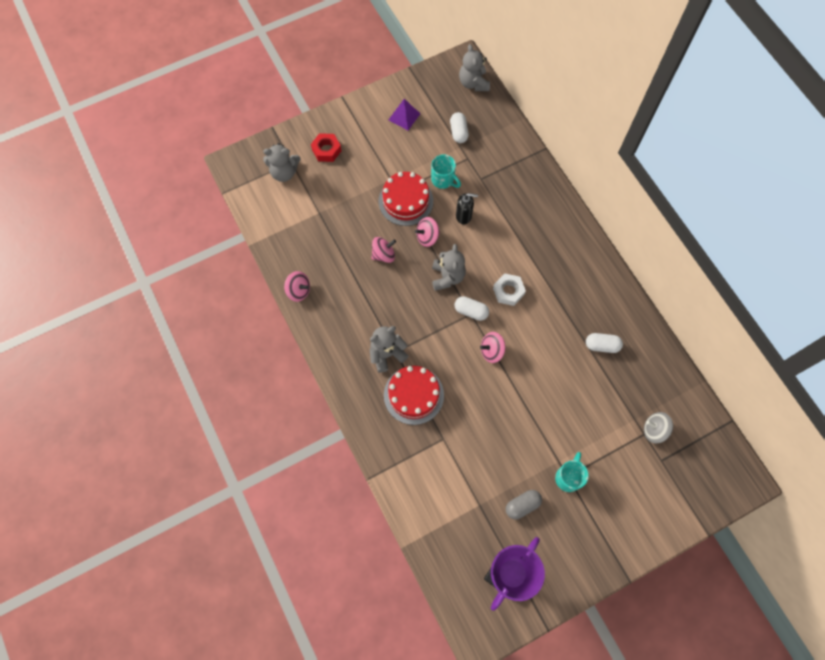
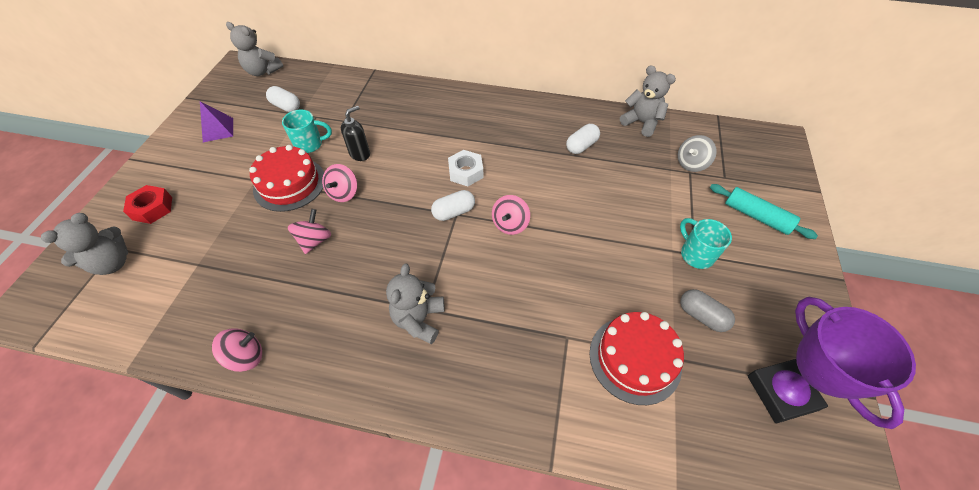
camera: 50 degrees left, 15 degrees down
(413, 395) = (490, 328): red cake -> red cake (635, 359)
(447, 277) = (400, 206): grey teddy bear -> grey teddy bear (641, 122)
(522, 505) = (701, 316): grey capsule -> grey capsule turned 60 degrees counterclockwise
(640, 500) = (756, 216): none -> turquoise rolling pin

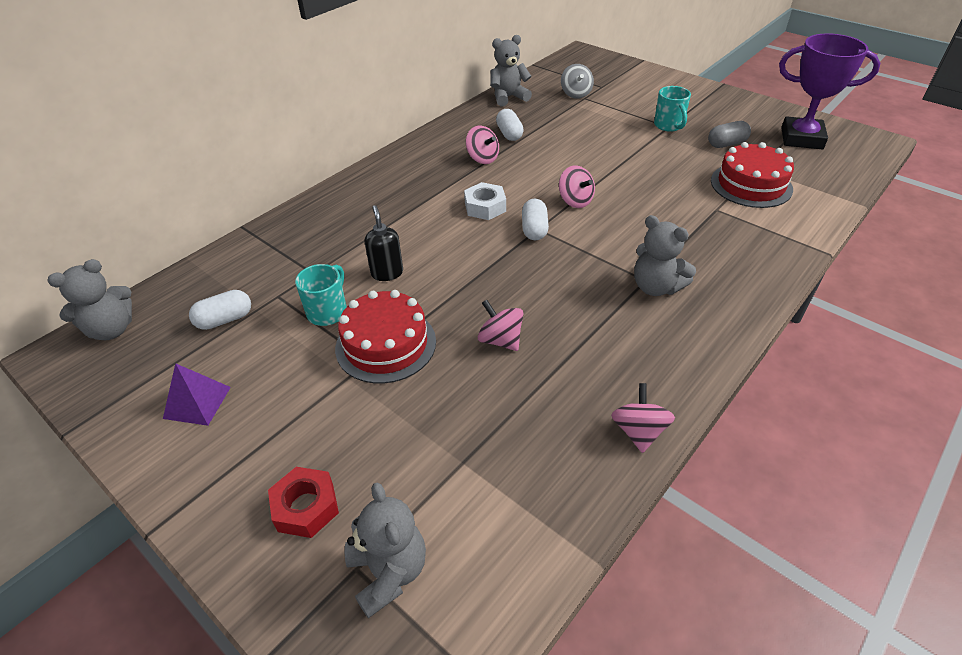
camera: 60 degrees left, 10 degrees down
(343, 193) = (442, 300): pink spinning top -> pink spinning top (482, 158)
(695, 254) = (669, 126): turquoise mug -> turquoise mug turned 105 degrees counterclockwise
(756, 216) = (649, 90): turquoise rolling pin -> none

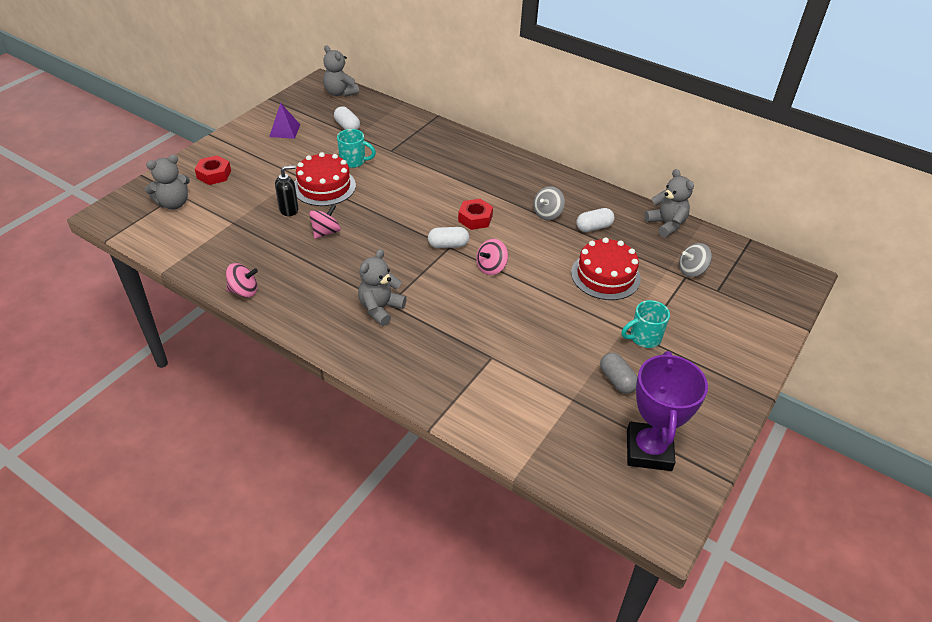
camera: 80 degrees right, 0 degrees up
(387, 273) = (392, 180): black soap dispenser -> black soap dispenser (289, 210)
(482, 158) = (547, 214): pink spinning top -> grey spinning top
(485, 207) = (475, 218): white nut -> red nut
(751, 185) = (538, 388): red cake -> red cake (605, 275)

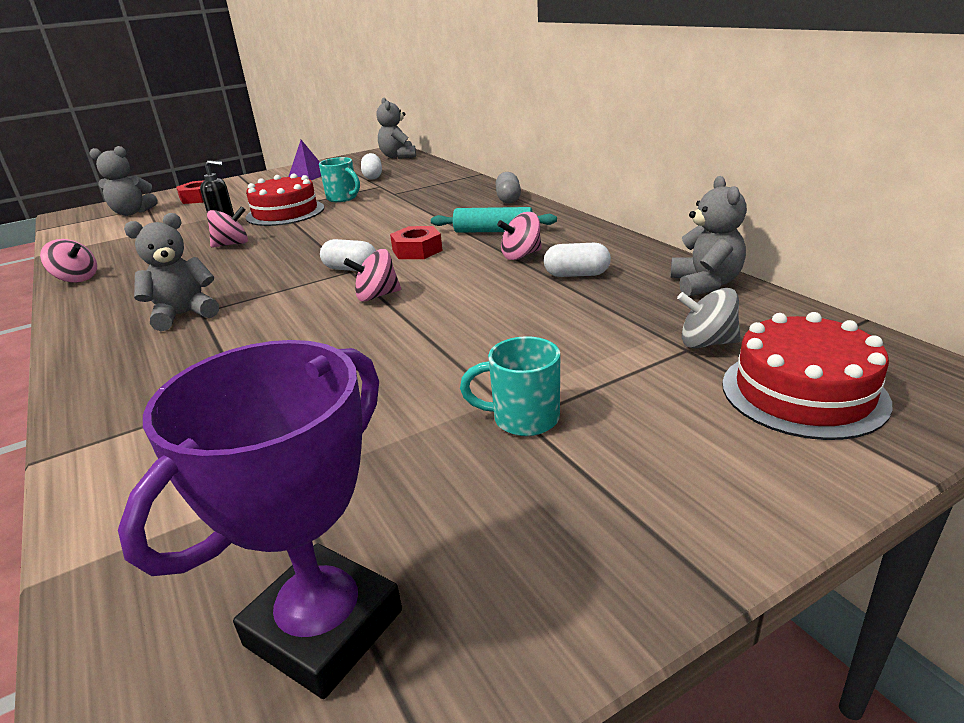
camera: 30 degrees right, 15 degrees down
(509, 190) = (493, 231): none -> turquoise rolling pin
(547, 214) = (521, 255): grey spinning top -> pink spinning top
(605, 275) = (538, 327): red cake -> red cake (803, 392)
(617, 380) = (402, 473): grey capsule -> grey capsule (508, 199)

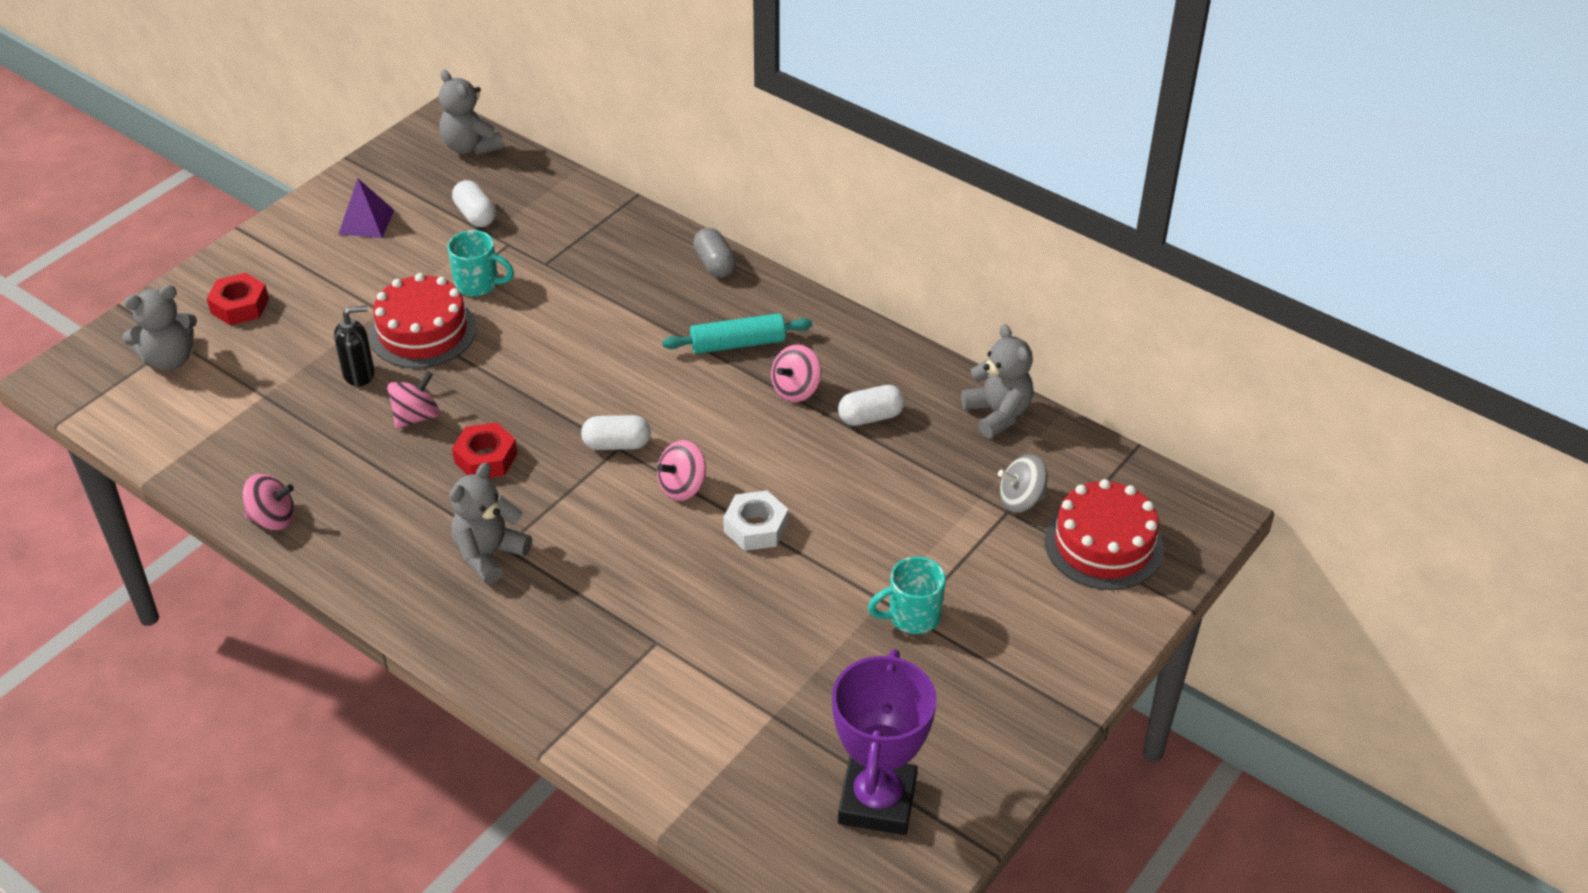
camera: 25 degrees left, 15 degrees up
(415, 327) = (756, 527): none -> white nut
(417, 250) = (670, 396): red nut -> red nut (486, 458)

